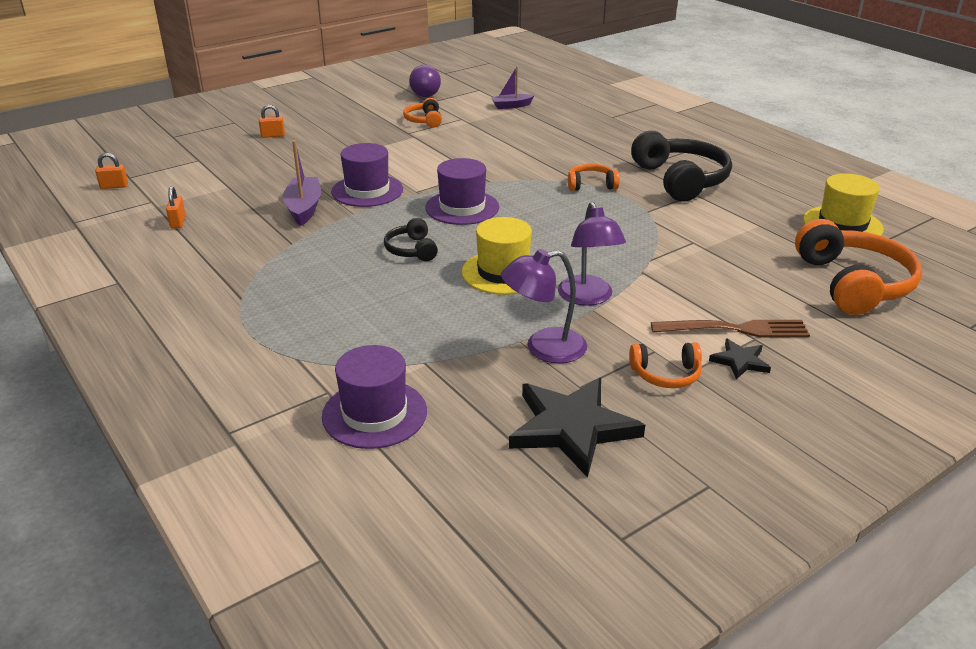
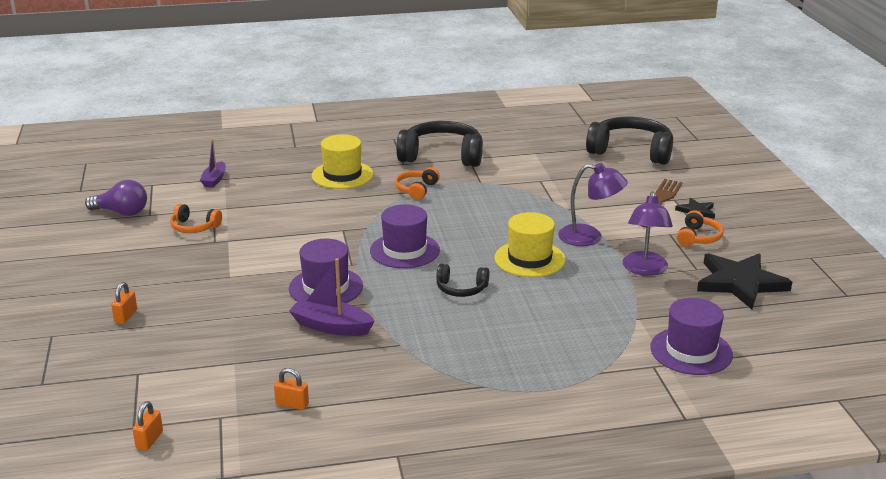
camera: 65 degrees left, 5 degrees down
(842, 224) = (556, 129): yellow hat -> yellow hat (342, 175)
(853, 283) = (631, 151): orange headphones -> black headphones

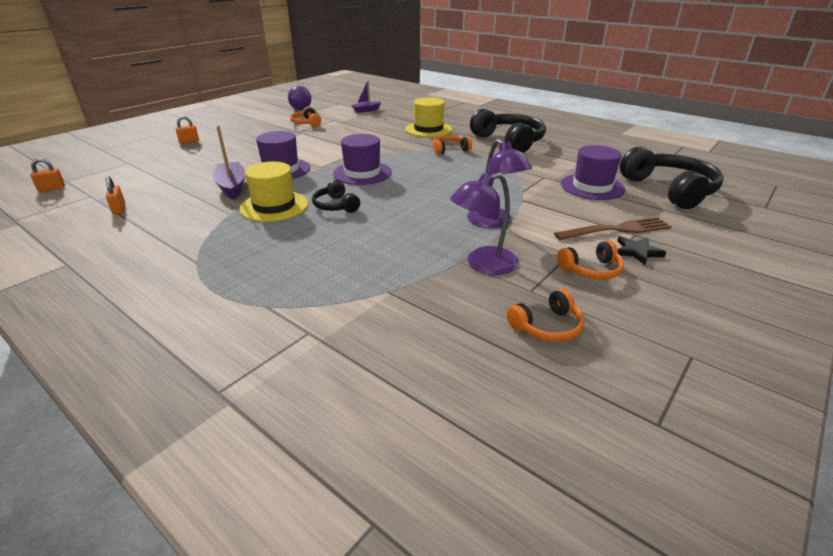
camera: 50 degrees right, 5 degrees up
(529, 259) = (418, 213): yellow hat -> yellow hat (274, 206)
(691, 351) = (363, 345): purple hat -> purple hat (592, 187)
(740, 283) = (547, 327): black star -> orange headphones

